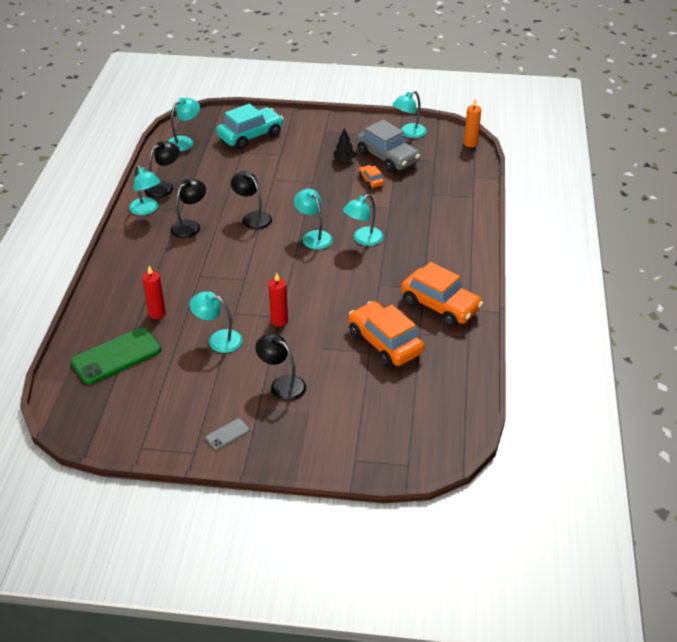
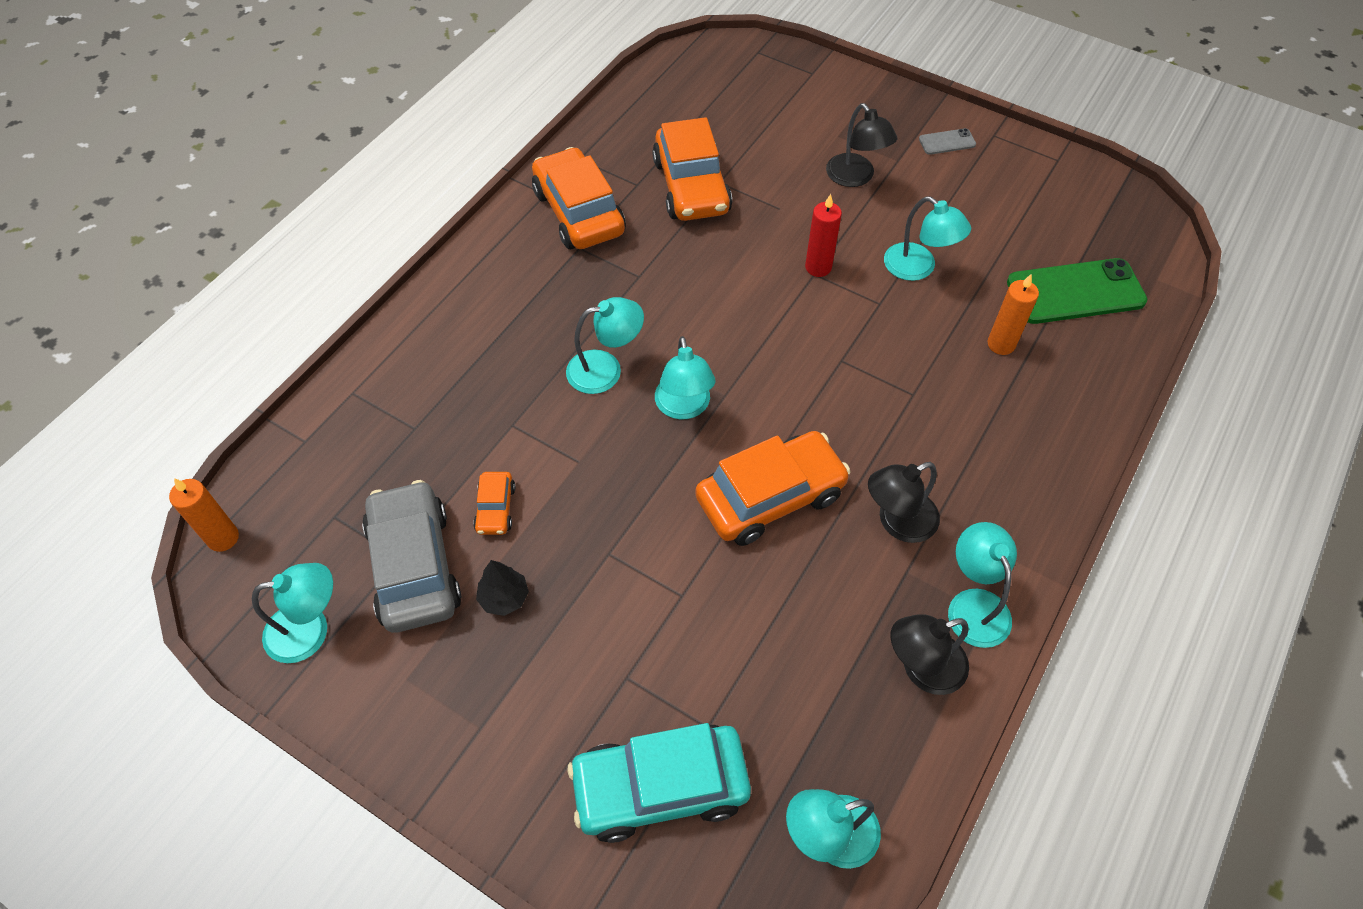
camera: 155 degrees left, 15 degrees up
(157, 313) = (1001, 344): red candle -> orange candle
(252, 217) = (770, 497): black lamp -> orange car

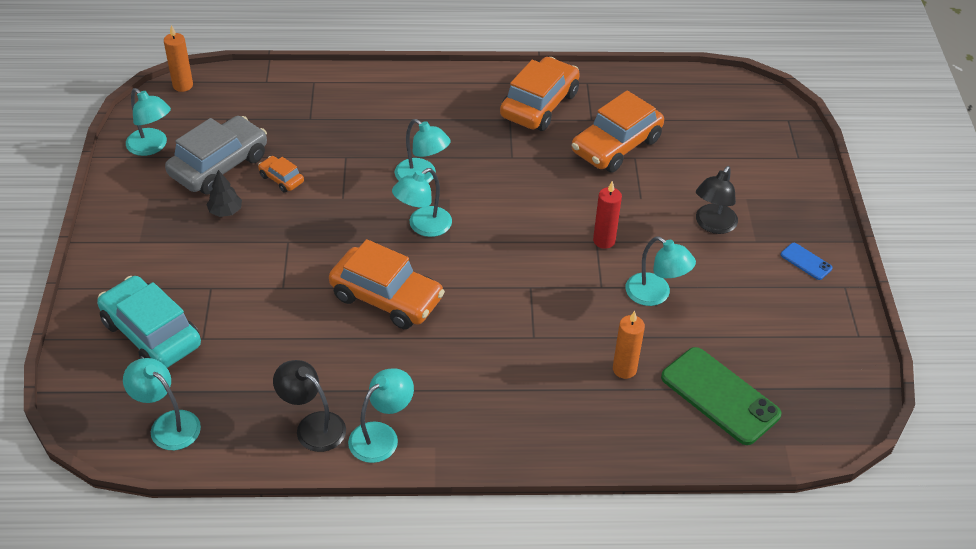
camera: 55 degrees right, 10 degrees down
(495, 508) = (281, 179): orange car -> orange car turned 75 degrees clockwise
(897, 522) = (417, 370): black lamp -> none
(918, 268) = (655, 295): turquoise lamp -> turquoise lamp turned 60 degrees counterclockwise
(947, 142) = (806, 261): grey phone -> blue phone

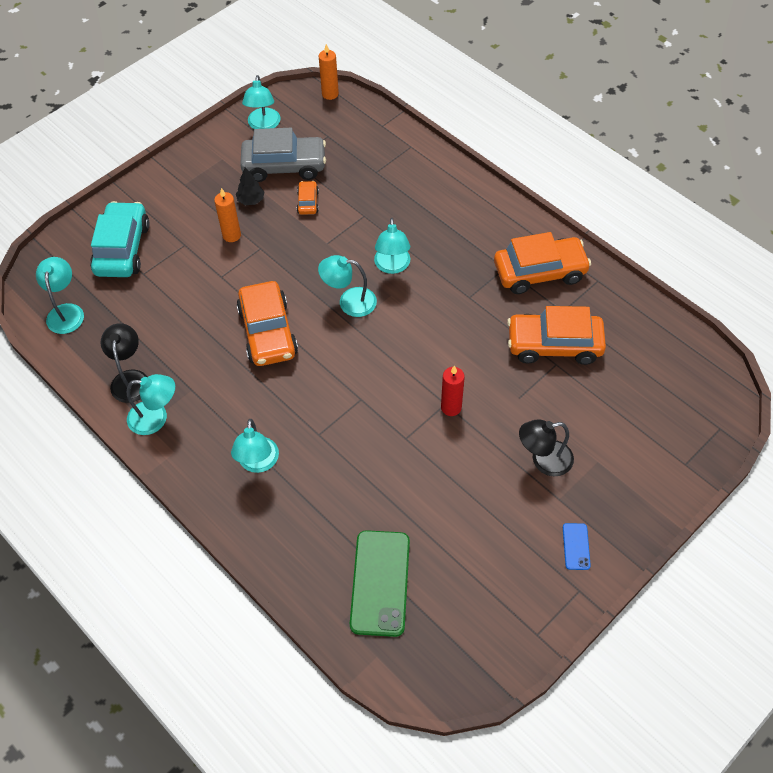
camera: 50 degrees right, 10 degrees up
(624, 369) = (344, 507): orange candle -> orange candle (231, 235)
(655, 295) = (434, 475): turquoise lamp -> turquoise lamp (258, 463)

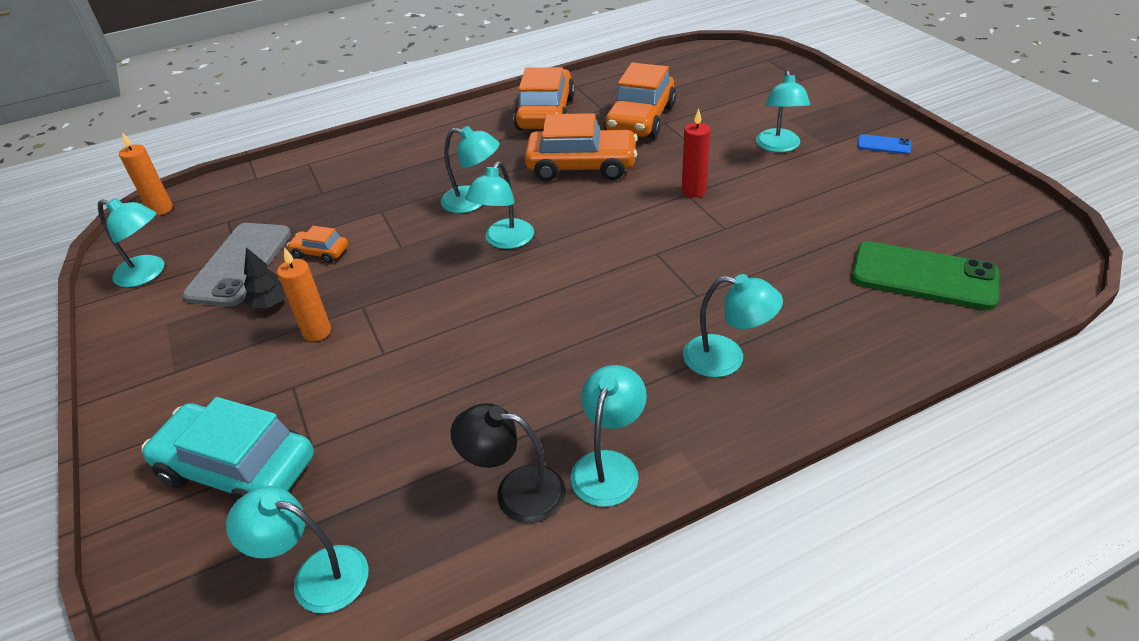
camera: 70 degrees left, 15 degrees down
(268, 332) = (511, 319): orange car -> orange car (581, 166)
(284, 166) = (240, 264): grey car -> grey phone
(543, 460) = (778, 146): black lamp -> turquoise lamp

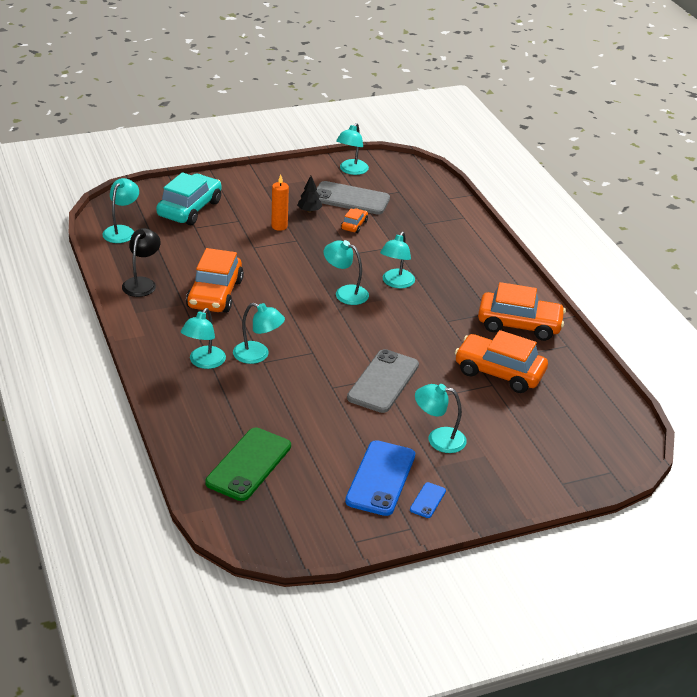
camera: 90 degrees right, 5 degrees down
(161, 209) = (419, 168): orange candle -> none
(581, 166) = (431, 334): orange car -> orange car (215, 294)
(609, 466) = (145, 311): turquoise lamp -> turquoise lamp (258, 355)
(693, 191) = (383, 381): red candle -> grey phone
(871, 176) = (381, 478): none -> blue phone

